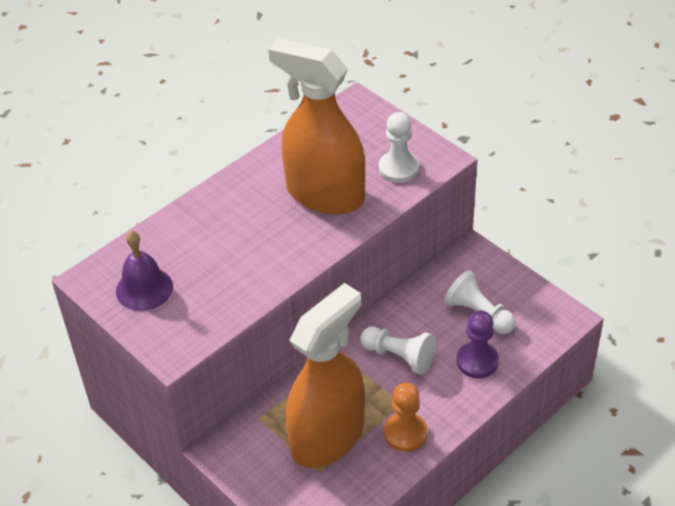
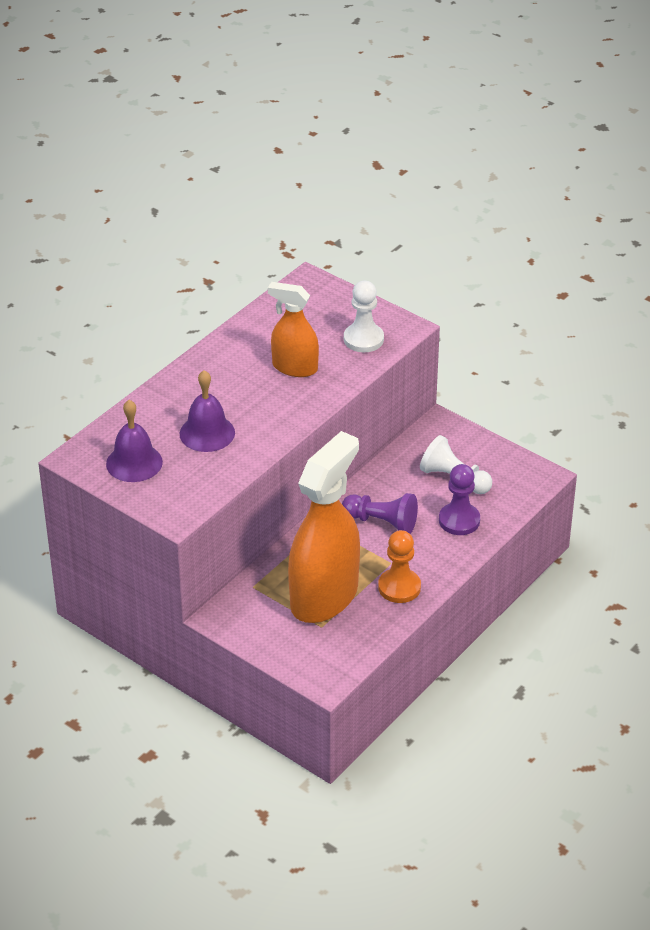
camera: 10 degrees left, 5 degrees down
(223, 261) = (207, 433): none -> purple bell
(324, 194) = (294, 367): orange spray bottle -> orange spray bottle, size x0.56
(399, 357) = (382, 522): white pawn -> purple pawn

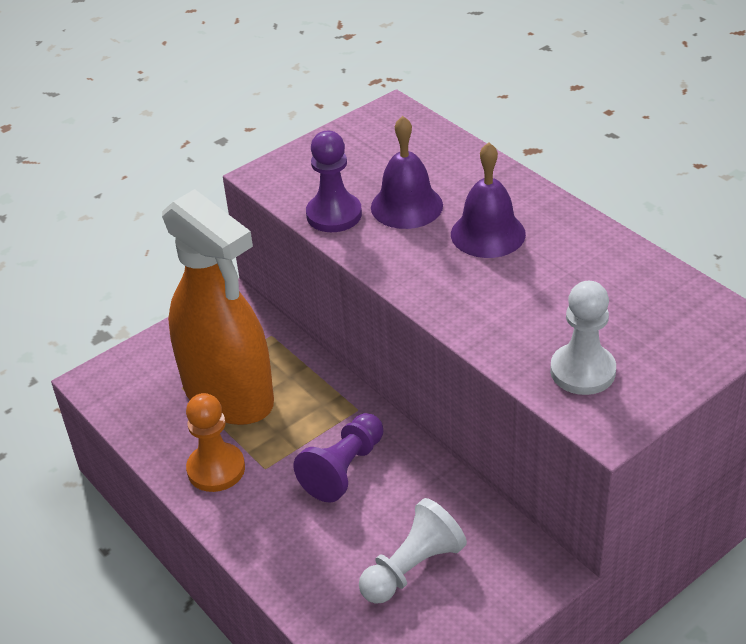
camera: 105 degrees right, 0 degrees up
(134, 462) = (370, 149): purple bell -> purple bell (488, 234)
(294, 367) = (526, 292): orange spray bottle -> none
(459, 520) = (321, 557): purple pawn -> purple pawn (334, 215)

